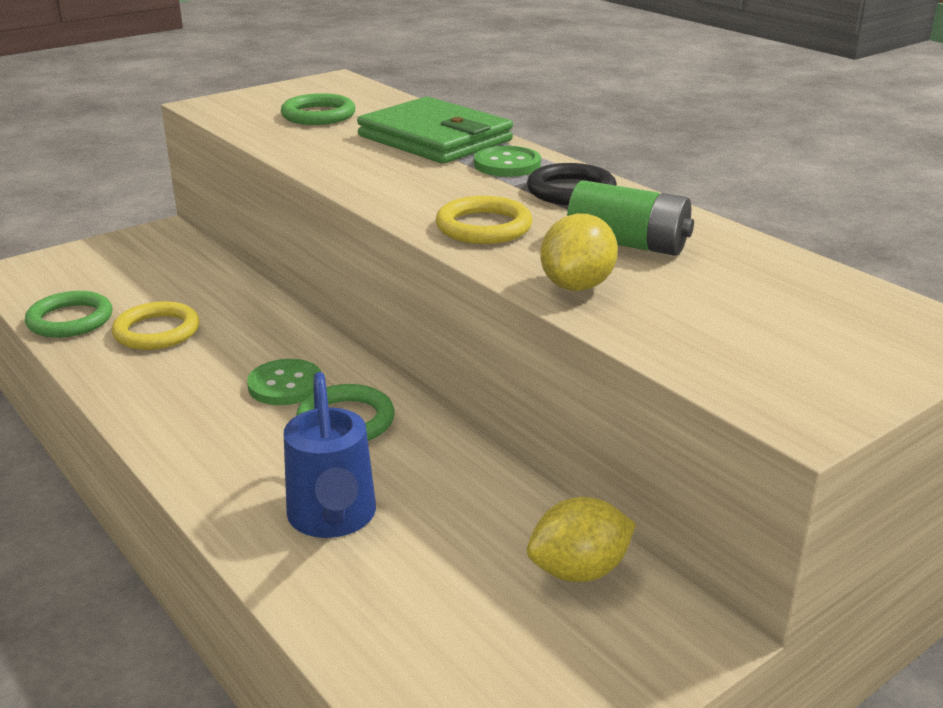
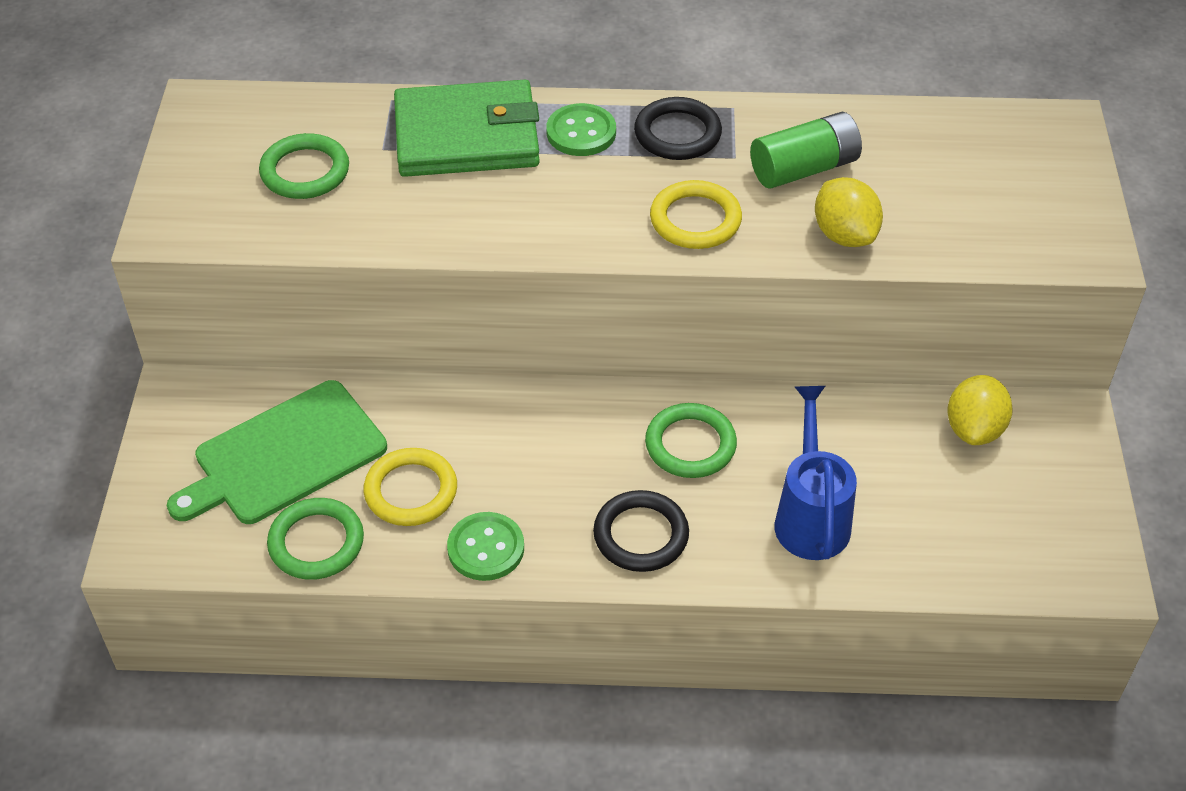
camera: 50 degrees left, 20 degrees up
(143, 279) = (284, 455): none -> green cutting board
(213, 440) = (641, 535): none -> black ring
(285, 385) = (599, 452): green button -> green button (486, 548)
(333, 518) = (811, 517): blue watering can -> blue watering can turned 120 degrees counterclockwise

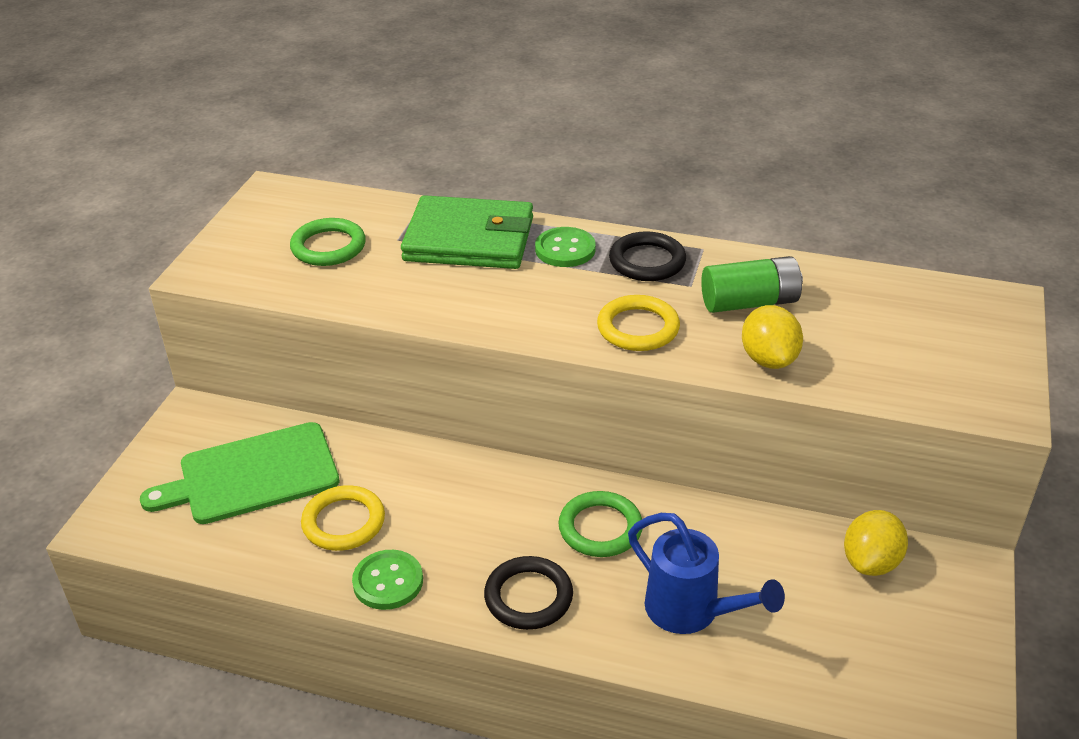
camera: 15 degrees right, 10 degrees down
(316, 542) = (248, 549): green ring -> none
(811, 517) = (690, 611): blue watering can -> blue watering can turned 120 degrees clockwise

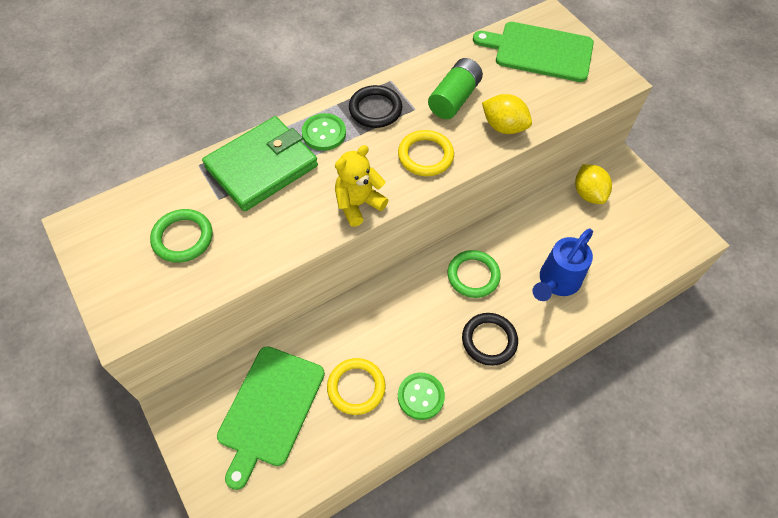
camera: 50 degrees left, 20 degrees up
(508, 321) = (358, 204): none -> yellow teddy bear
(690, 611) = (556, 282): blue watering can -> blue watering can turned 135 degrees clockwise
(933, 323) = (540, 51): none -> green cutting board

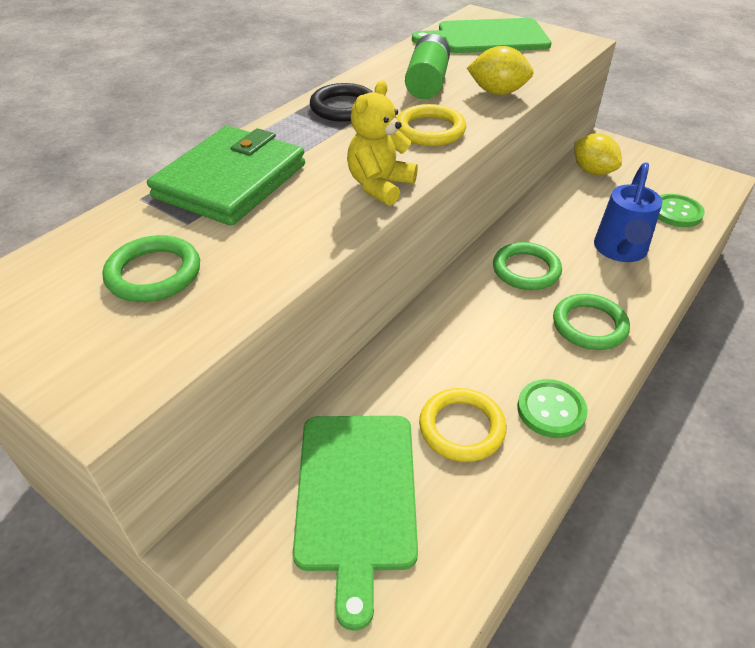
camera: 20 degrees left, 15 degrees down
(324, 133) = (294, 137): green button -> green button (676, 212)
(489, 340) = (589, 325): black ring -> green ring

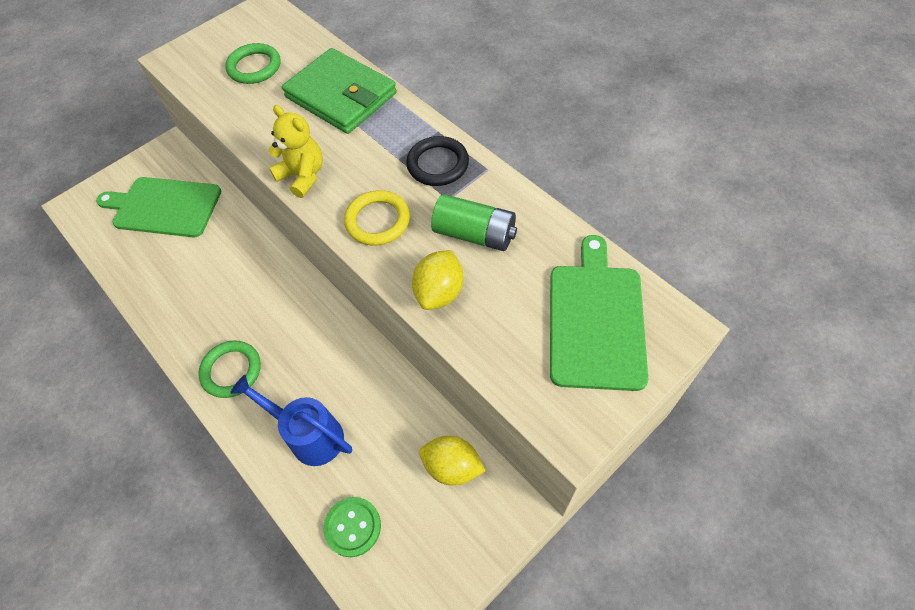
camera: 105 degrees right, 15 degrees up
(461, 428) = (181, 264): yellow ring -> none
(526, 270) = (310, 344): green ring -> none
(551, 410) = (170, 317): green button -> none
(592, 171) = (452, 466): yellow lemon -> yellow lemon turned 45 degrees clockwise

